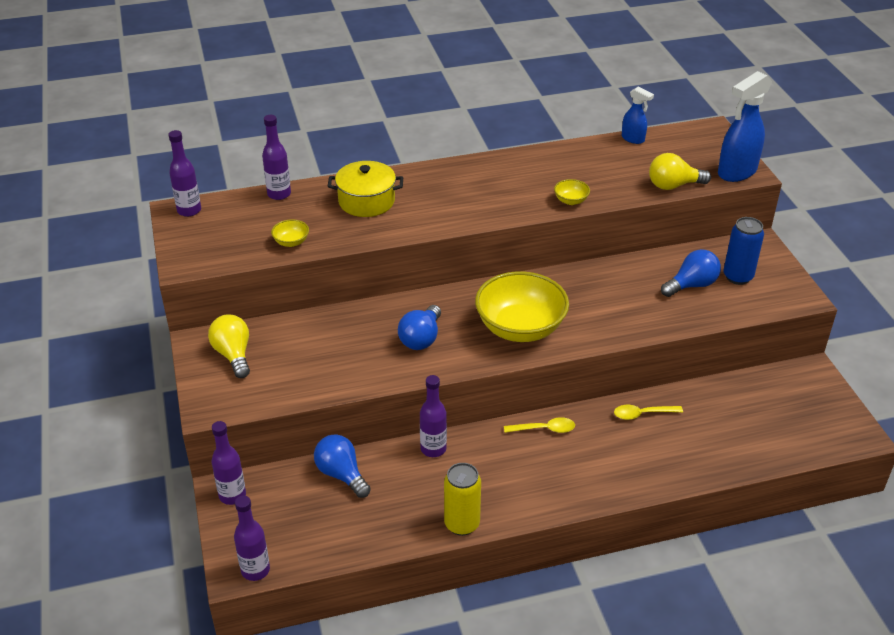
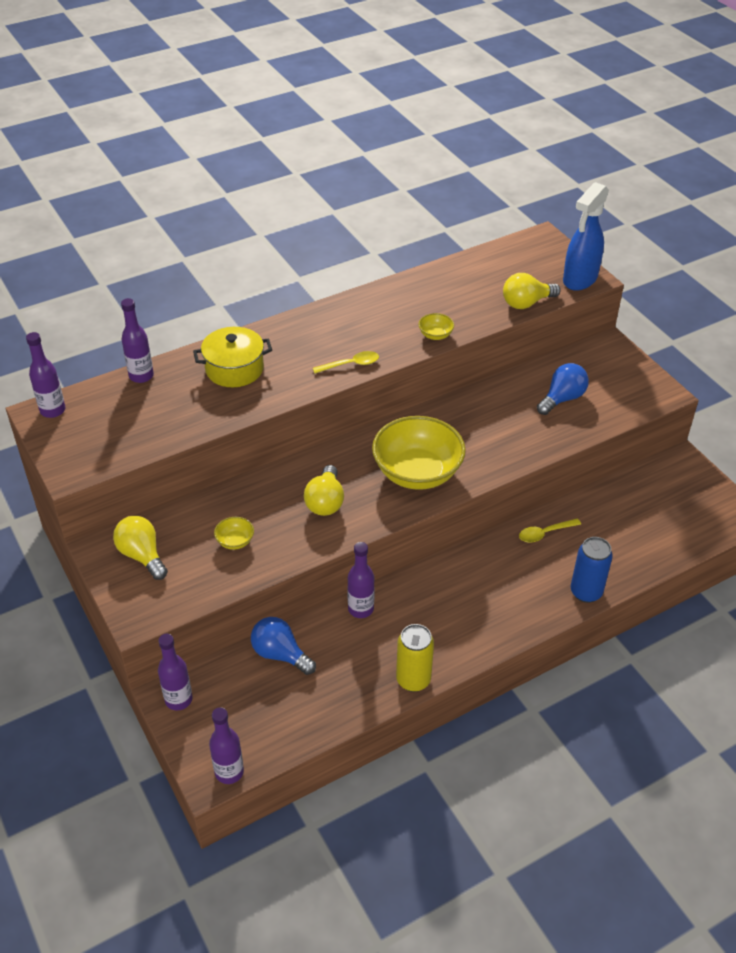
camera: 15 degrees left, 5 degrees up
(291, 242) = (174, 427): yellow bowl -> yellow bowl (235, 541)
(421, 338) = (325, 502): blue light bulb -> yellow light bulb
(544, 429) = (459, 567): yellow spoon -> yellow spoon (351, 364)
(633, 139) = (472, 259): blue spray bottle -> none
(737, 277) = (601, 382): blue can -> blue can (586, 592)

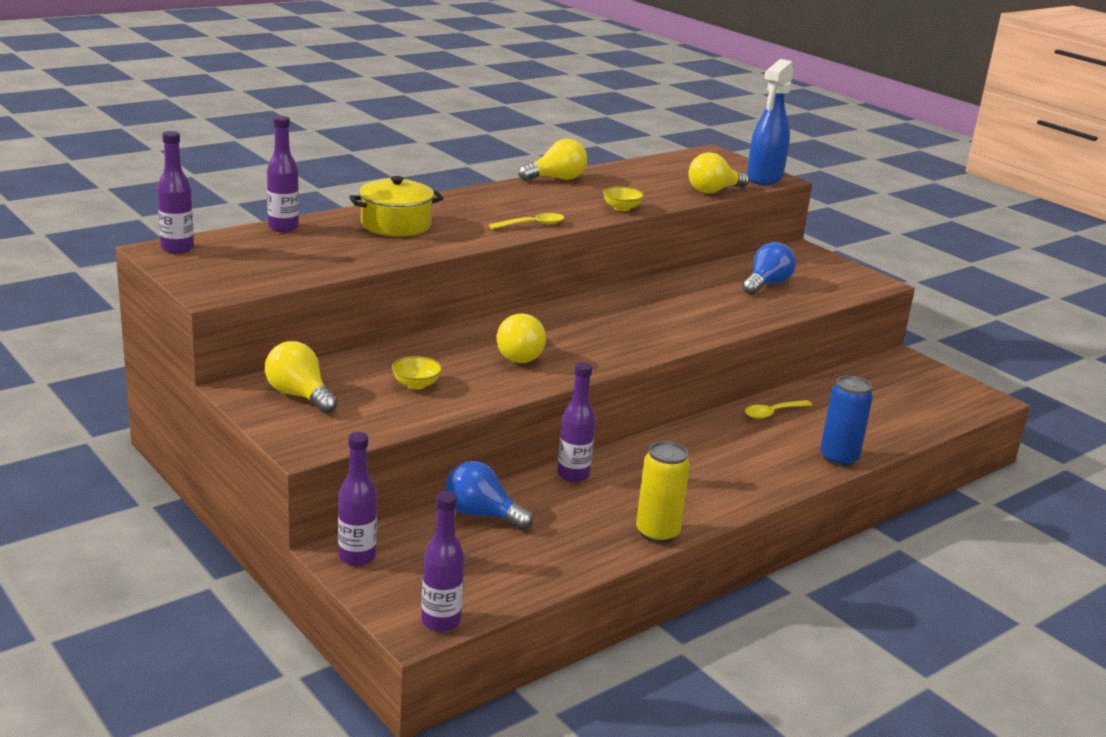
camera: 10 degrees left, 20 degrees down
(388, 289) = (557, 179): none -> yellow light bulb
(417, 472) = (622, 334): yellow bowl -> none

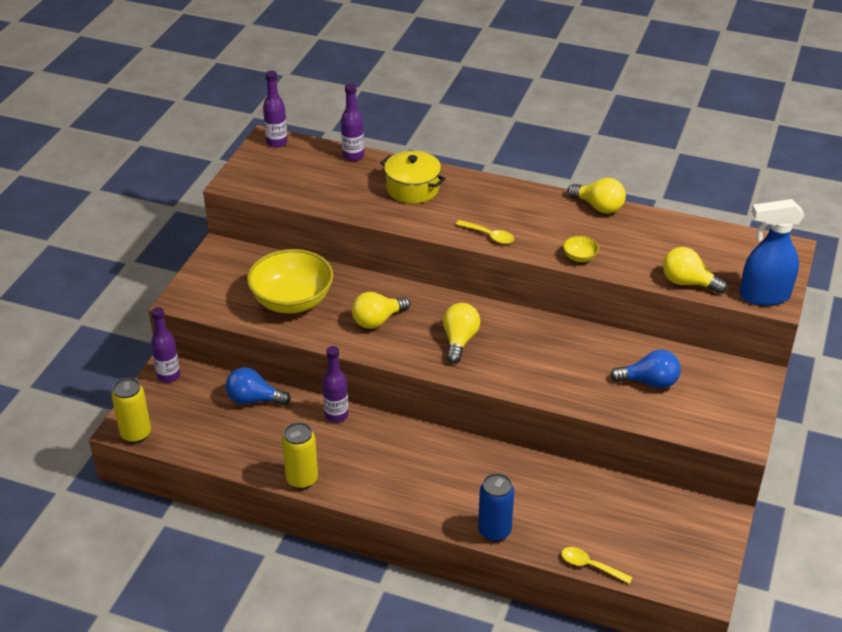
camera: 60 degrees right, 15 degrees up
(299, 395) = (233, 269): yellow light bulb -> yellow light bulb (459, 340)
(416, 384) = (292, 301): yellow bowl -> yellow bowl, size x2.45
(441, 621) = (136, 434): purple bottle -> yellow can
(482, 514) = (254, 399): blue light bulb -> blue light bulb turned 75 degrees counterclockwise
(773, 413) = (528, 473): yellow spoon -> yellow spoon (590, 566)

